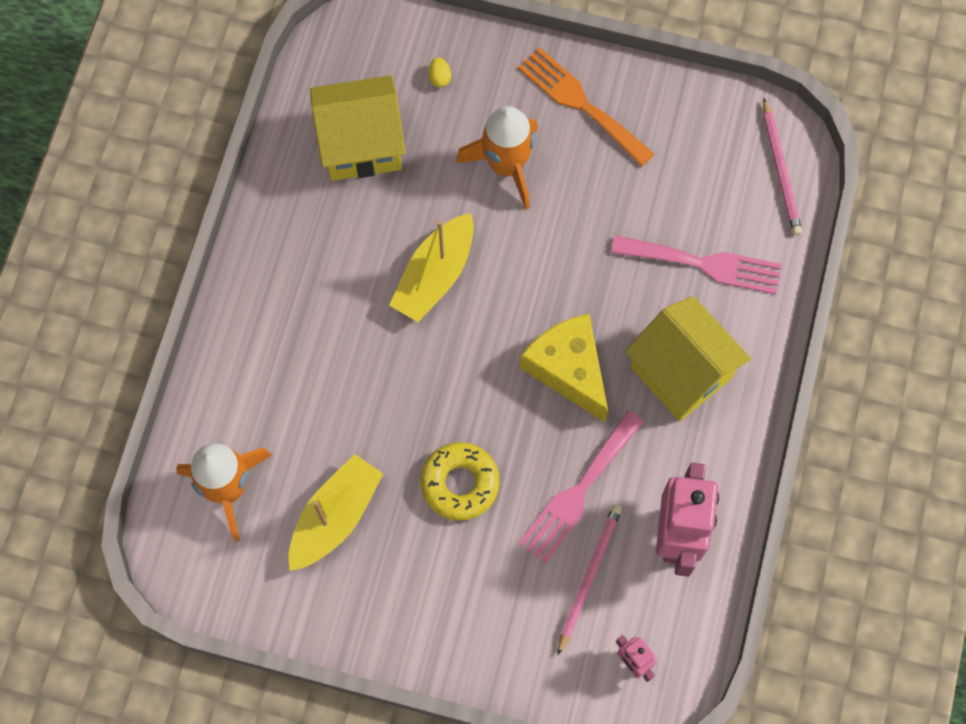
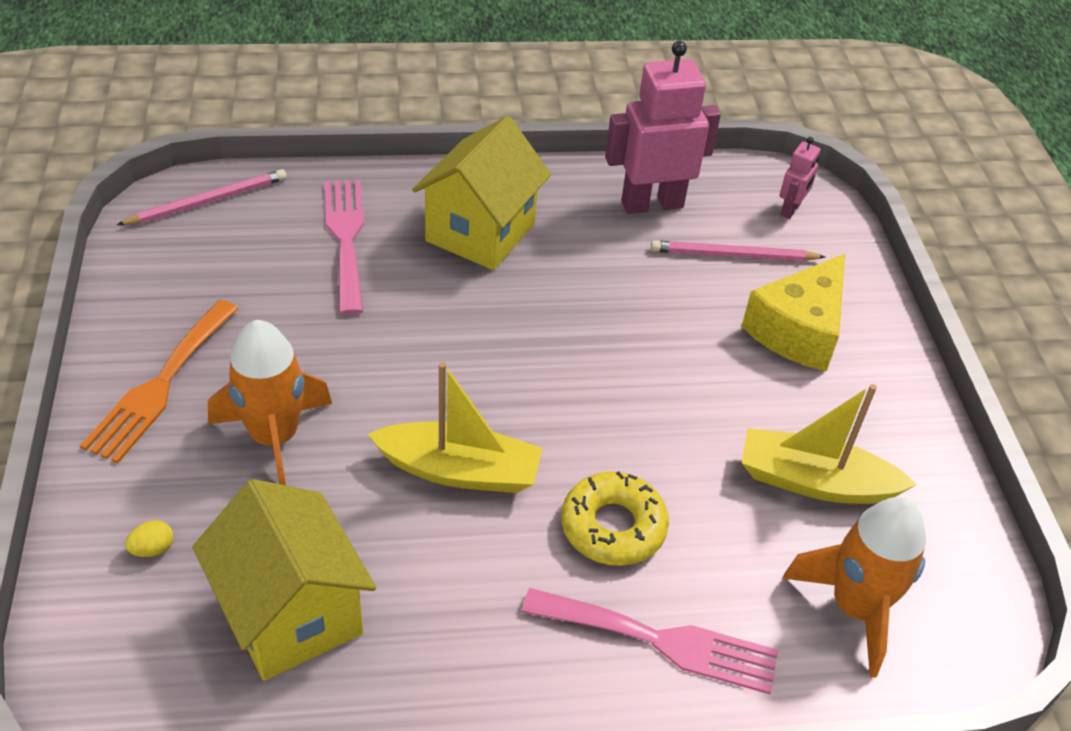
camera: 115 degrees left, 25 degrees down
(460, 483) = (703, 378): yellow donut -> yellow donut (613, 527)
(568, 369) = (521, 318): yellow cheese -> yellow cheese (798, 330)
(578, 492) = (653, 281): pink fork -> pink fork (661, 641)

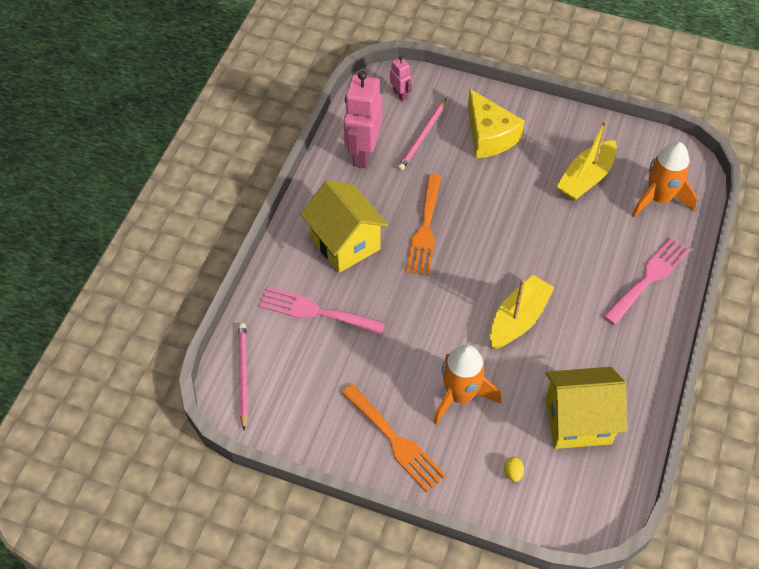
camera: 60 degrees left, 10 degrees up
(562, 308) = (425, 229): none -> orange fork
(613, 527) = (579, 269): yellow donut -> none

